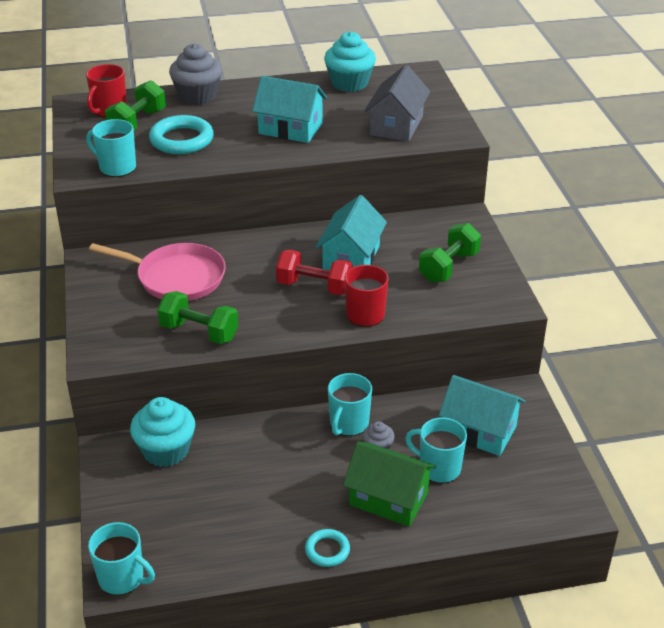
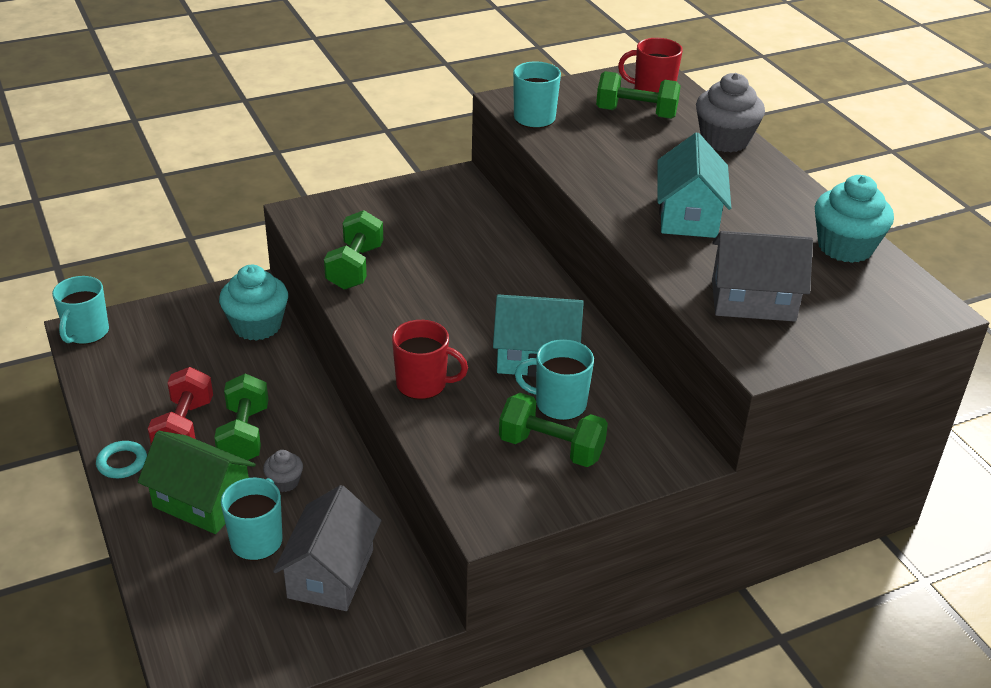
camera: 75 degrees right, 0 degrees up
(177, 278) = (446, 236): pink pan -> none
(181, 140) = (615, 146): turquoise ring -> none
(314, 287) = (464, 336): red dumbbell -> red dumbbell (184, 428)
(314, 468) = (244, 435): none -> green dumbbell
(348, 424) = (321, 452): turquoise mug -> turquoise mug (559, 404)
(388, 499) = (202, 501): green house -> green house turned 75 degrees counterclockwise
(479, 431) = (331, 573): turquoise house -> grey house

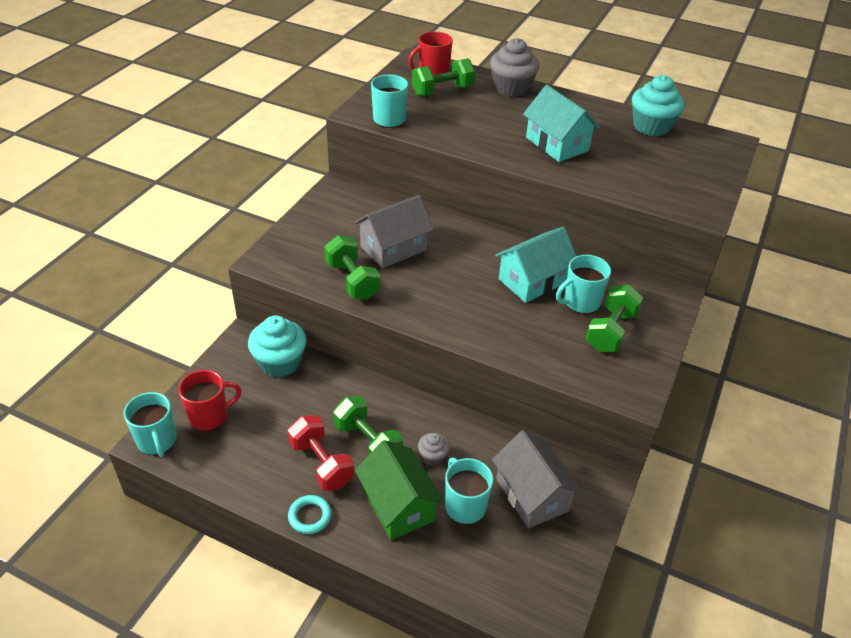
camera: 40 degrees left, 5 degrees up
(202, 501) = (398, 505): green house -> green house turned 75 degrees clockwise
(423, 384) = (495, 335): red mug -> red mug (210, 416)
(551, 448) = (610, 331): green dumbbell -> green dumbbell turned 45 degrees counterclockwise
(753, 300) = (654, 180): grey house -> grey house (393, 248)

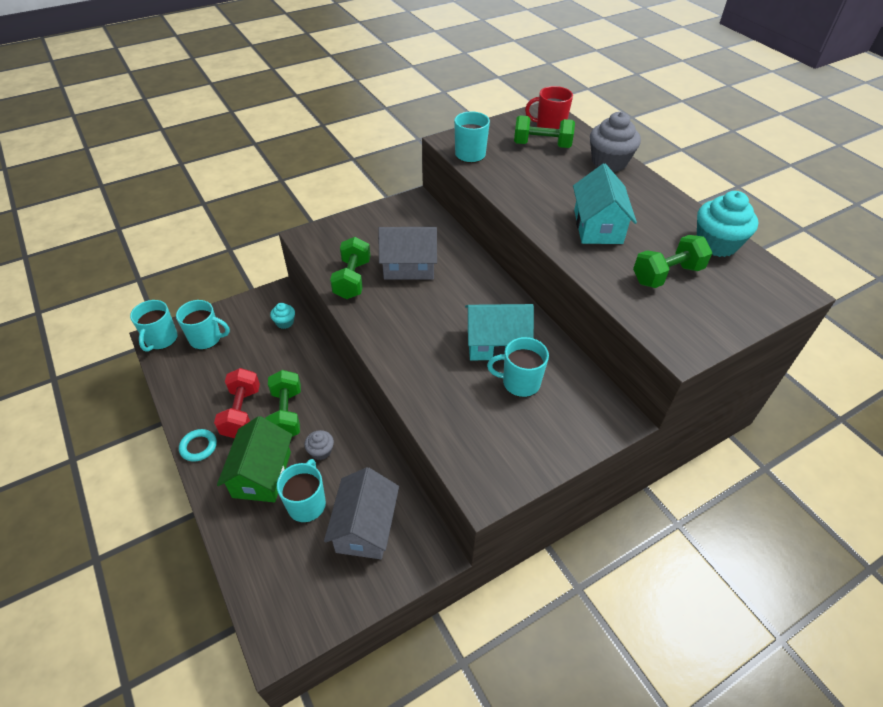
camera: 35 degrees right, 5 degrees up
(210, 416) = (206, 339): red mug -> turquoise mug
(280, 362) = (285, 322): turquoise cupcake -> turquoise cupcake, size x0.50
(610, 331) = (521, 422): green dumbbell -> green dumbbell (667, 275)

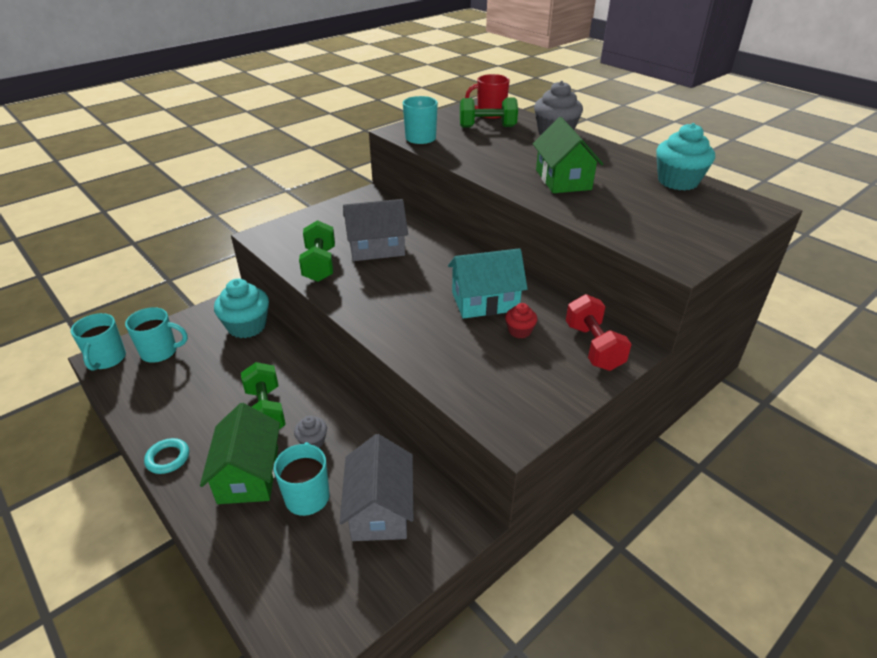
camera: 10 degrees left, 10 degrees down
(241, 412) = (213, 417): red dumbbell -> red dumbbell (593, 347)
(285, 322) = (247, 326): turquoise cupcake -> turquoise cupcake, size x1.98
(519, 383) = (519, 331): turquoise mug -> red cupcake
(598, 227) = (563, 180): turquoise house -> green house
(667, 275) = (642, 208): green dumbbell -> none

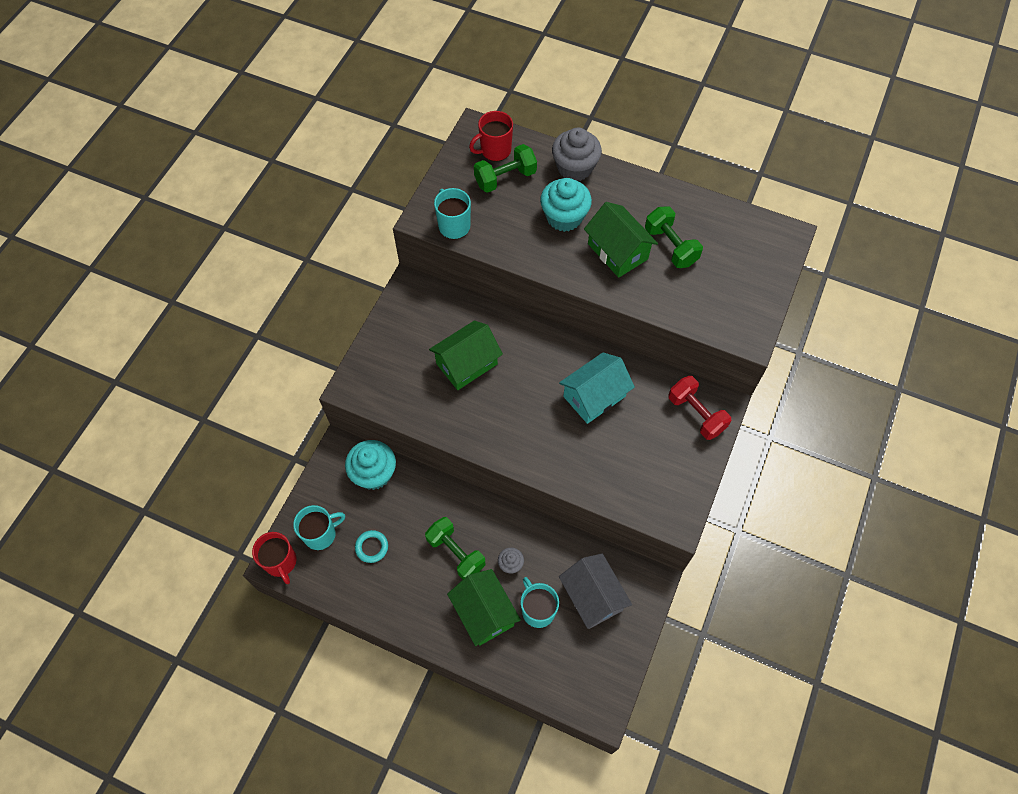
camera: 25 degrees left, 25 degrees up
(107, 359) = (281, 562): turquoise mug -> red mug
(168, 458) = (414, 627): turquoise ring -> turquoise ring (372, 547)
(319, 265) = (432, 407): green dumbbell -> green dumbbell (670, 246)
(376, 248) = (467, 364): grey house -> green house
(519, 331) = (636, 419): red cupcake -> none
(678, 181) = (712, 217): turquoise cupcake -> turquoise cupcake (564, 217)

